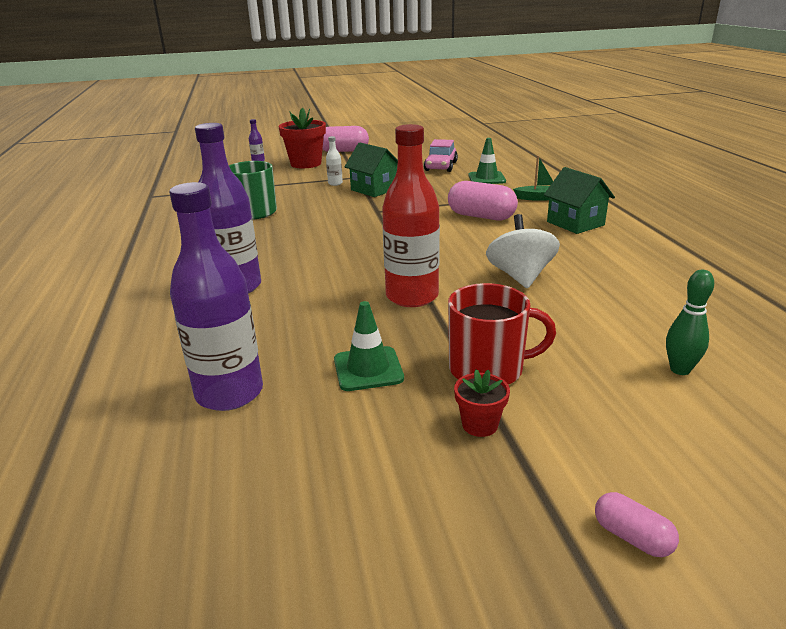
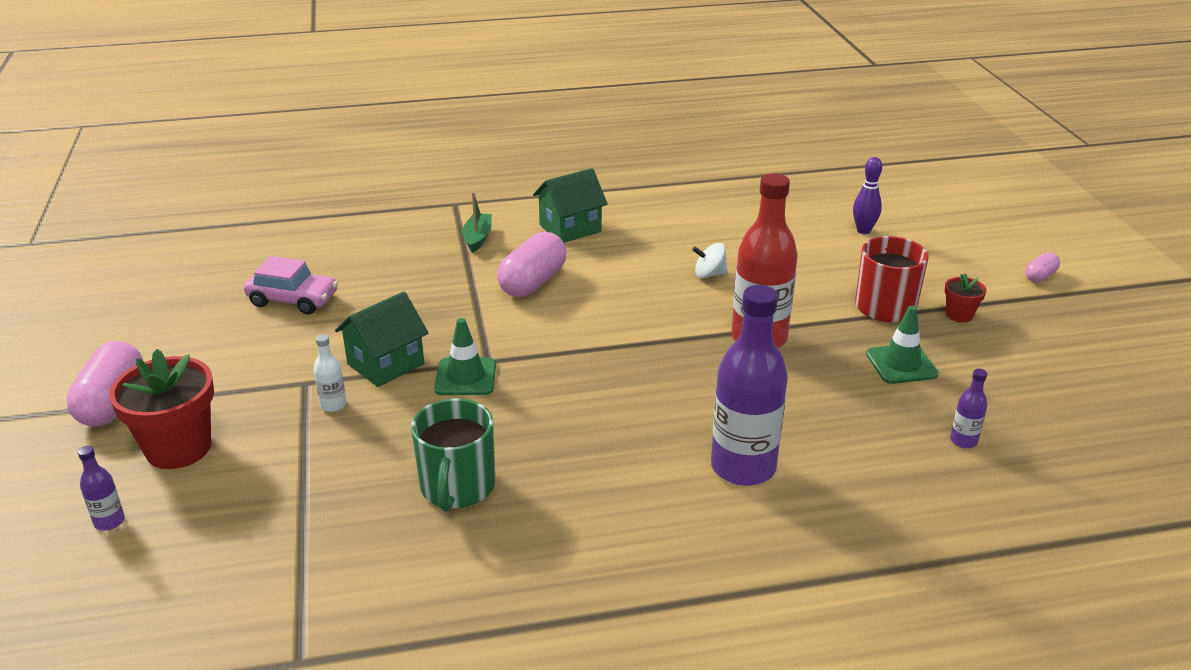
camera: 90 degrees left, 5 degrees up
(229, 393) = (963, 441): purple bottle -> purple bottle, size x0.43
(486, 178) = (377, 266): green traffic cone -> green traffic cone (465, 377)
(520, 276) = (709, 274): white spinning top -> white spinning top, size x0.57
(680, 369) = (863, 230): green bowling pin -> purple bowling pin

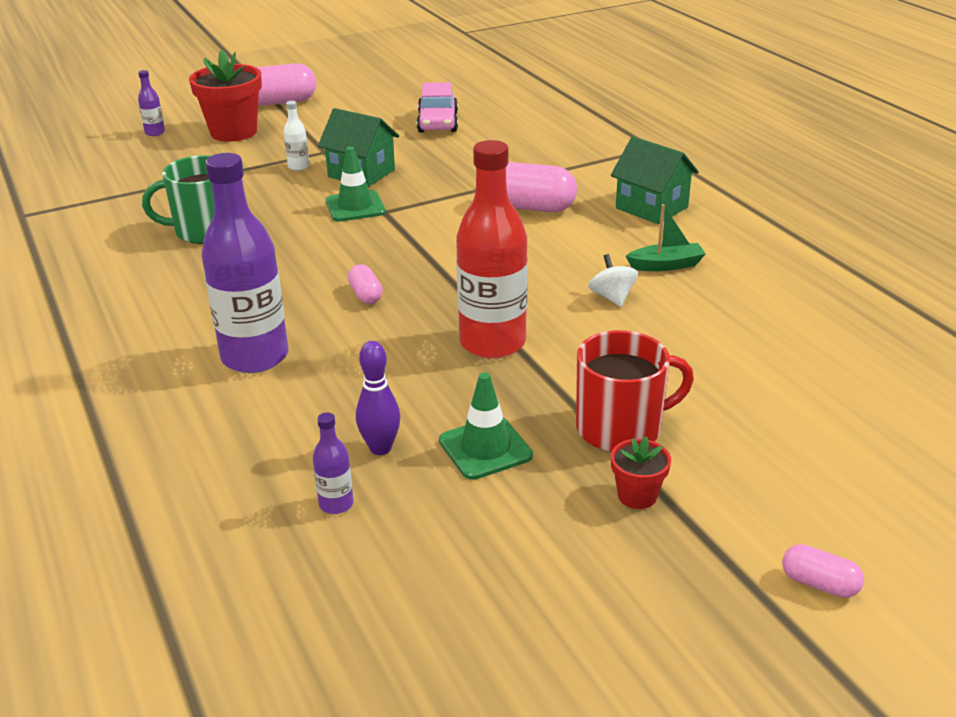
camera: 75 degrees right, 0 degrees up
(477, 238) = (593, 169): green boat -> green boat (666, 265)
(654, 391) = (366, 295): none -> pink capsule
(863, 230) = (821, 399): purple bowling pin -> purple bowling pin (380, 448)

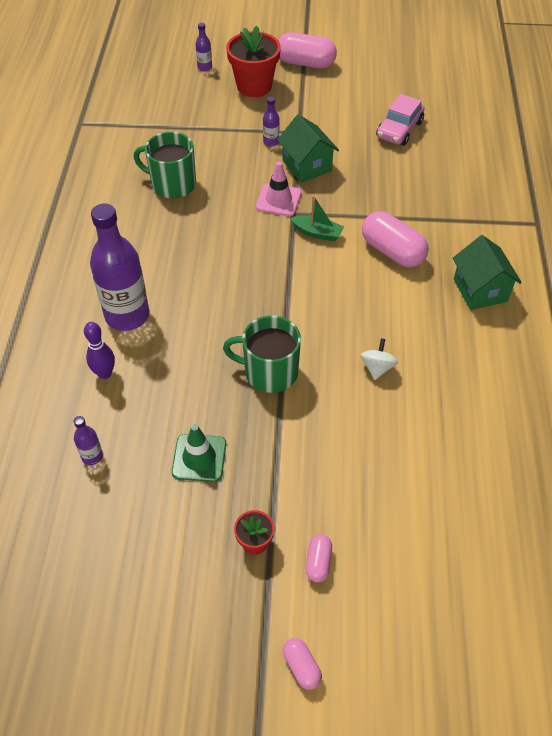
camera: 30 degrees right, 20 degrees up
(298, 167) = (271, 142): white bottle -> purple bottle
(355, 207) = (278, 200): green traffic cone -> pink traffic cone
(366, 295) = (225, 290): pink capsule -> pink capsule (318, 562)
(380, 448) = (143, 426): purple bowling pin -> purple bowling pin (105, 373)
(492, 343) = (269, 372): red bottle -> green mug
(621, 428) = (289, 485): red mug -> none
(666, 265) = (440, 354): green boat -> green boat (317, 233)

